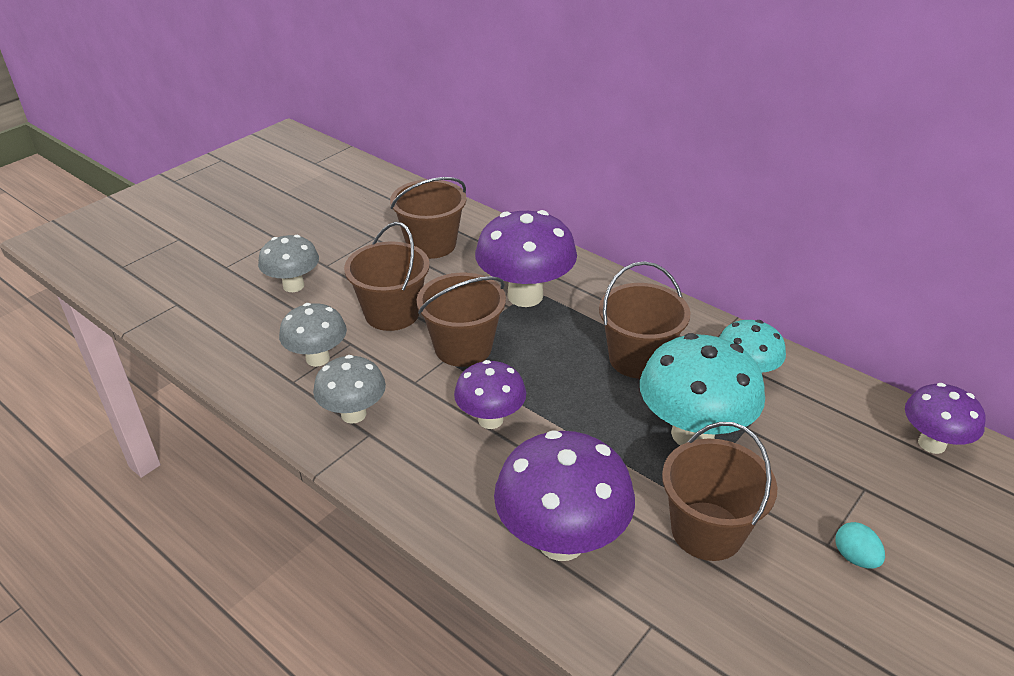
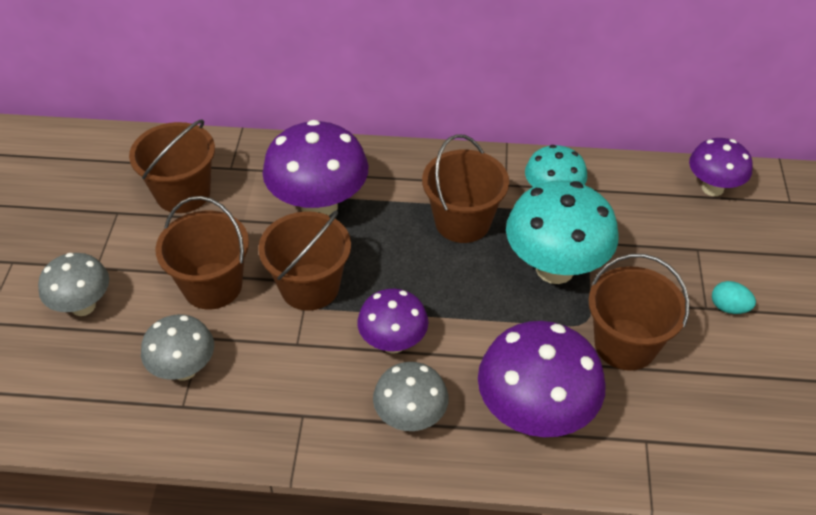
camera: 35 degrees left, 10 degrees up
(353, 414) = (271, 405): grey mushroom -> grey mushroom (410, 418)

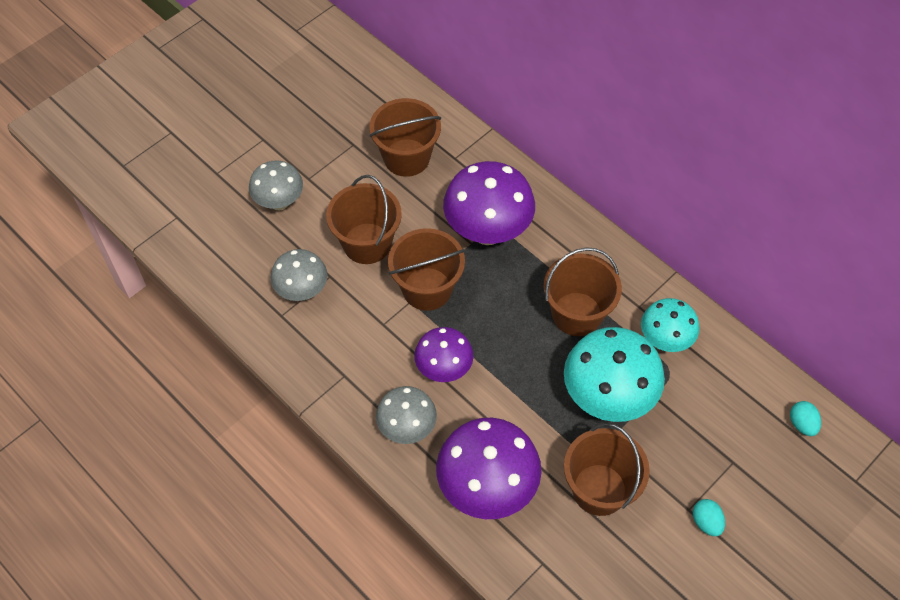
camera: 40 degrees right, 10 degrees up
(712, 188) = (802, 424): purple mushroom -> turquoise egg

